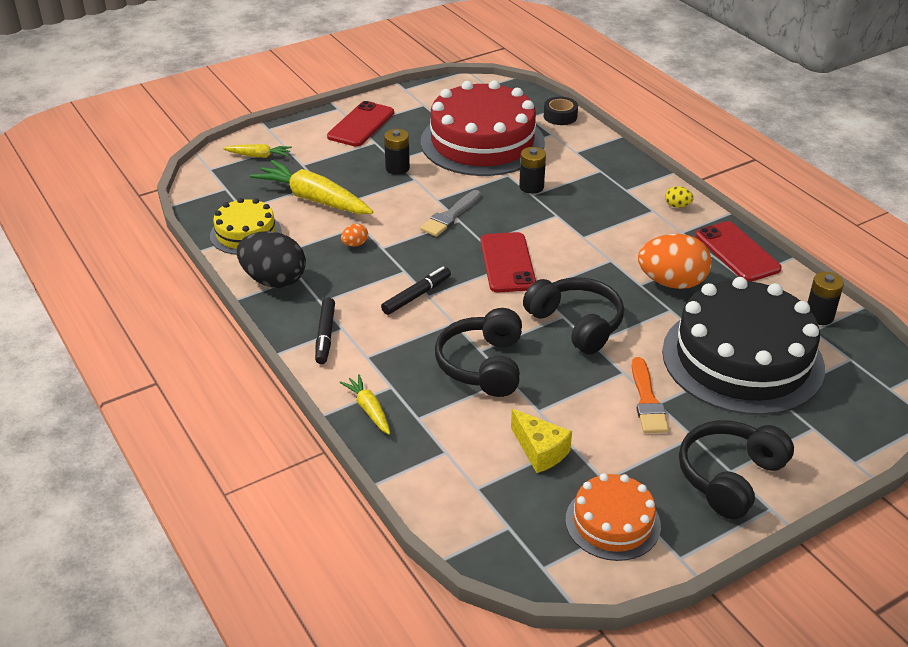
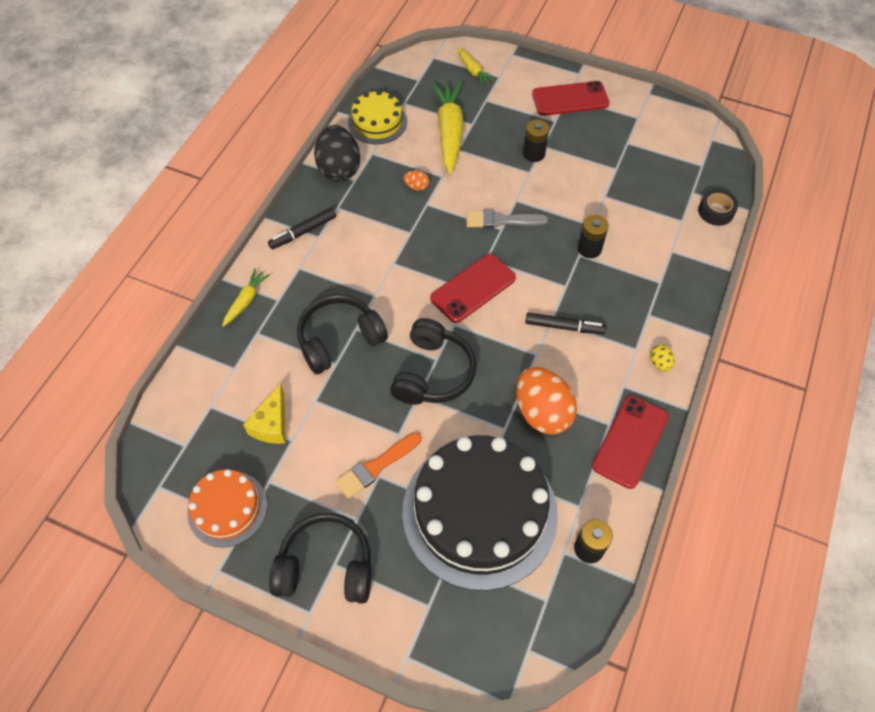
camera: 55 degrees right, 20 degrees up
(416, 295) = (387, 256): black marker -> black marker (564, 327)
(482, 142) = (622, 183): red cake -> none

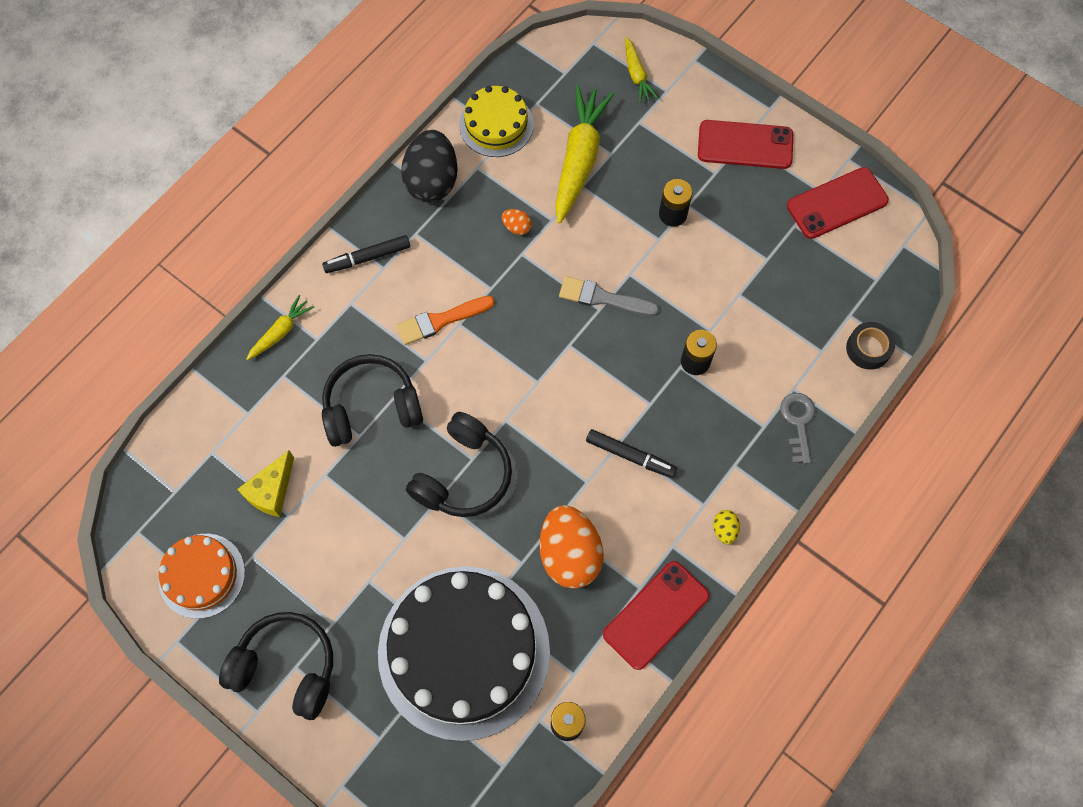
camera: 15 degrees right, 10 degrees up
(376, 467) = (369, 570): orange brush -> orange brush (441, 320)
(473, 288) = (541, 380): red phone -> red phone (837, 203)
(685, 273) = (798, 422): none -> grey key

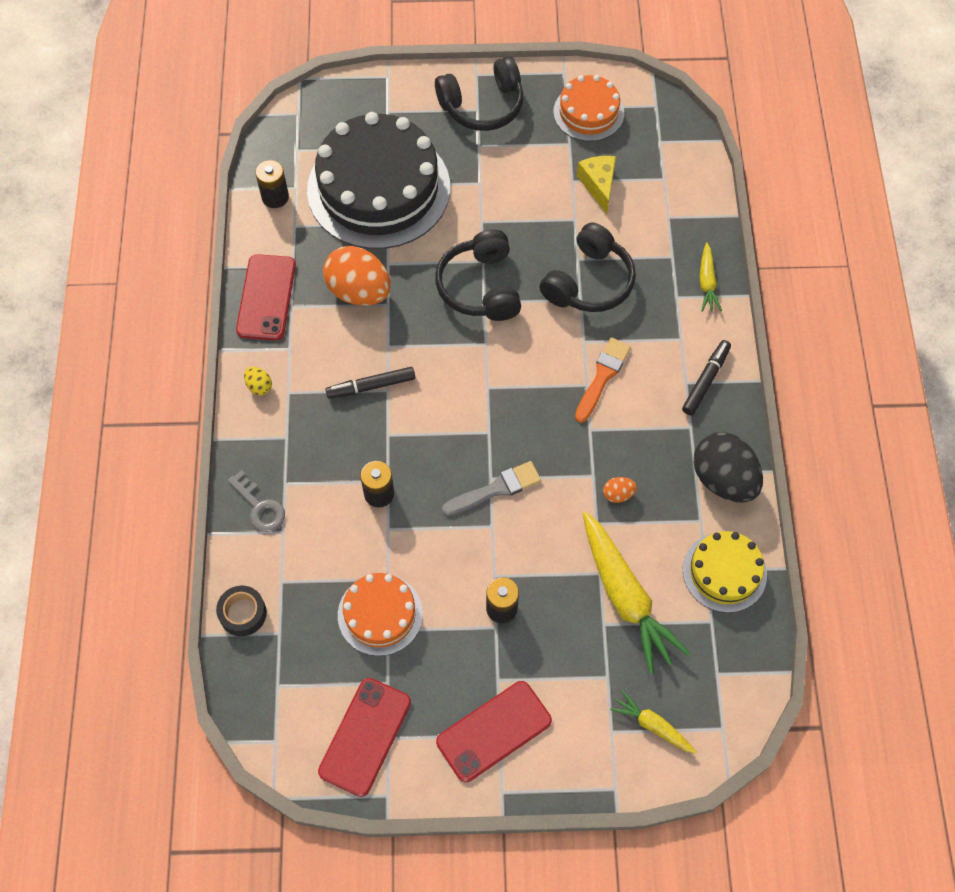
camera: 140 degrees right, 5 degrees down
(764, 273) = (380, 614): none -> orange cake

